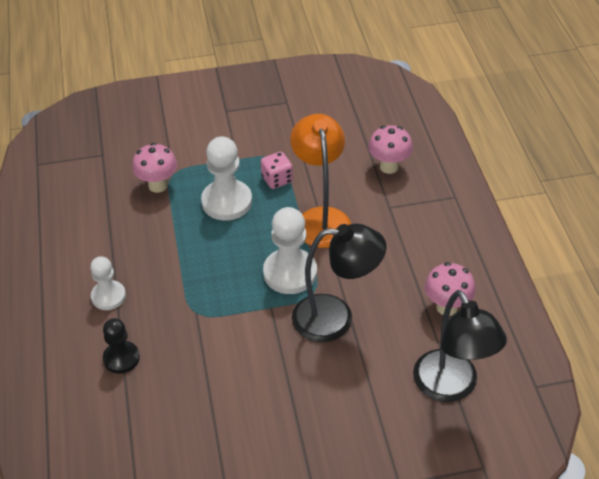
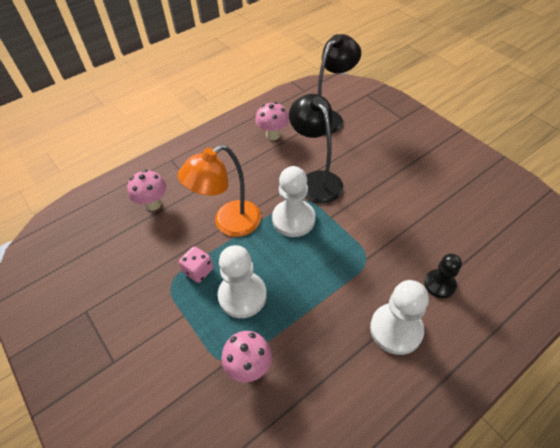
camera: 115 degrees left, 5 degrees up
(108, 296) = (396, 329): white pawn -> white pawn, size x1.60

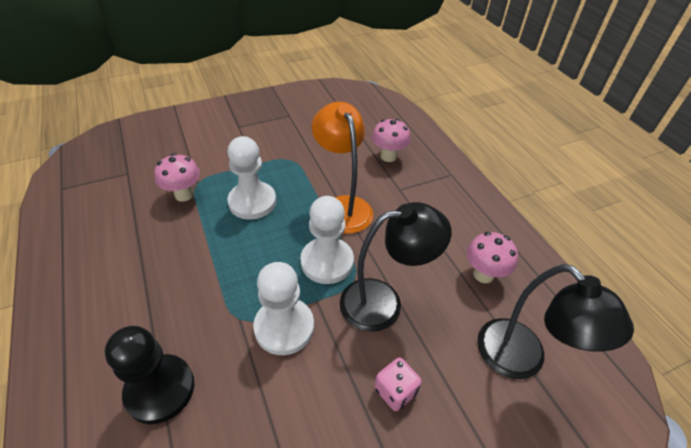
camera: 100 degrees right, 5 degrees down
(198, 271) = (295, 177): pink dice -> pink dice (395, 391)
(396, 329) = (140, 315): white pawn -> white pawn (284, 327)
(439, 284) = (160, 389): black pawn -> black pawn, size x1.60

